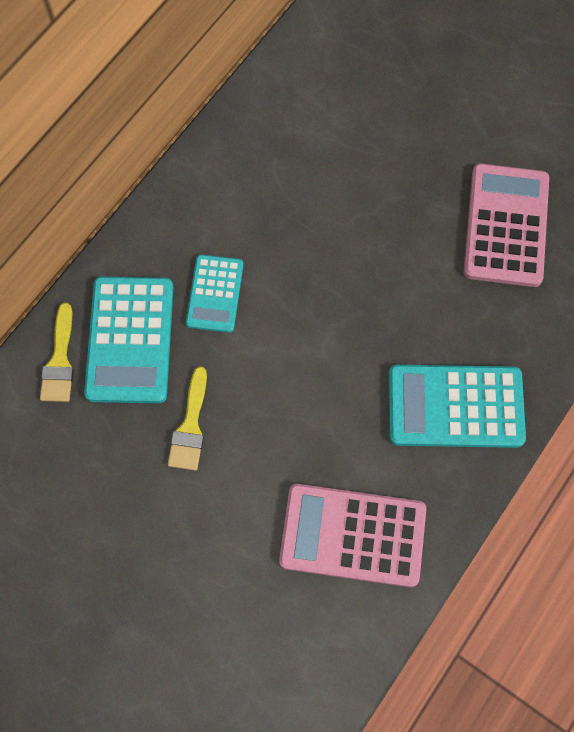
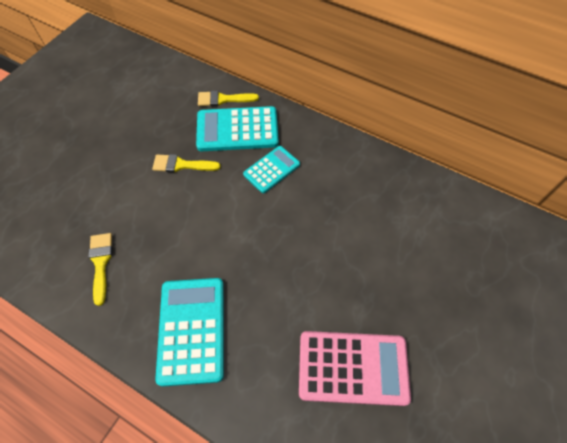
camera: 85 degrees right, 10 degrees down
(215, 294) = (271, 169): turquoise calculator -> turquoise calculator turned 135 degrees clockwise
(352, 535) = (101, 263): pink calculator -> yellow brush

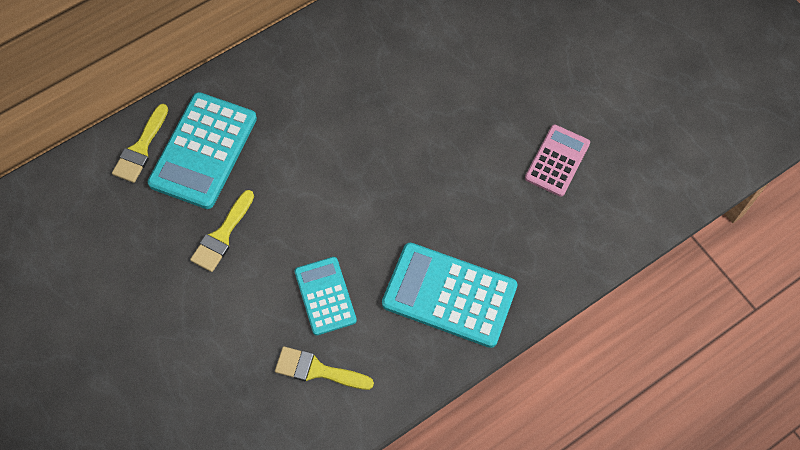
camera: 65 degrees left, 5 degrees up
(271, 169) = (287, 137): turquoise calculator -> turquoise calculator (325, 296)
(352, 367) = (557, 161): pink calculator -> pink calculator, size x0.61

